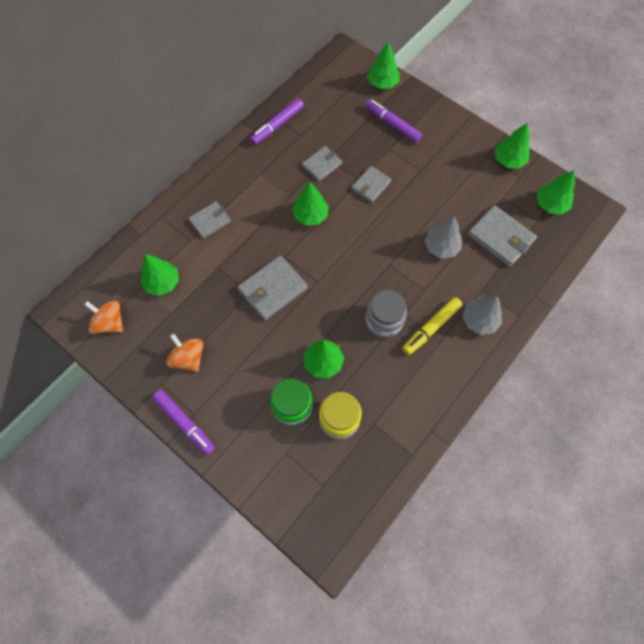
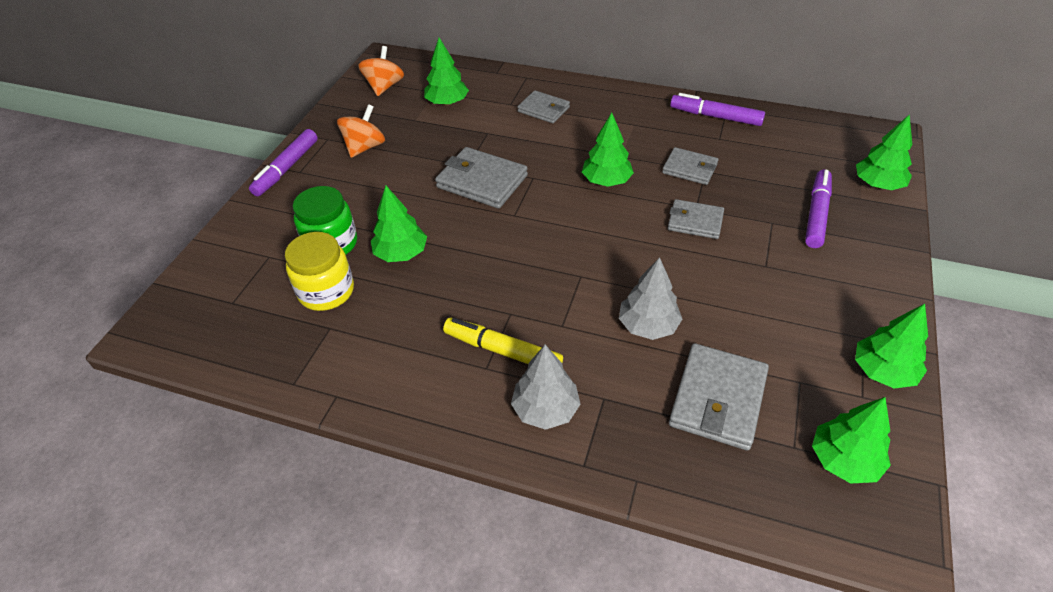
camera: 70 degrees right, 20 degrees down
(384, 321) = (488, 295): grey jar -> none

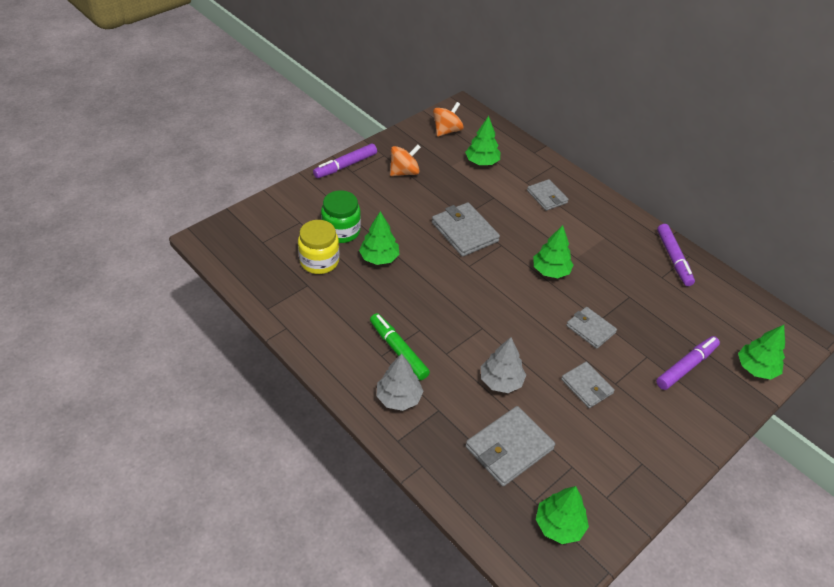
camera: 25 degrees right, 0 degrees up
(502, 351) = (398, 350): yellow marker -> green marker
(689, 169) = (619, 289): grey wallet -> grey wallet (587, 386)
(715, 116) = (673, 259): purple marker -> purple marker turned 150 degrees counterclockwise
(883, 371) = (635, 490): green tree -> none

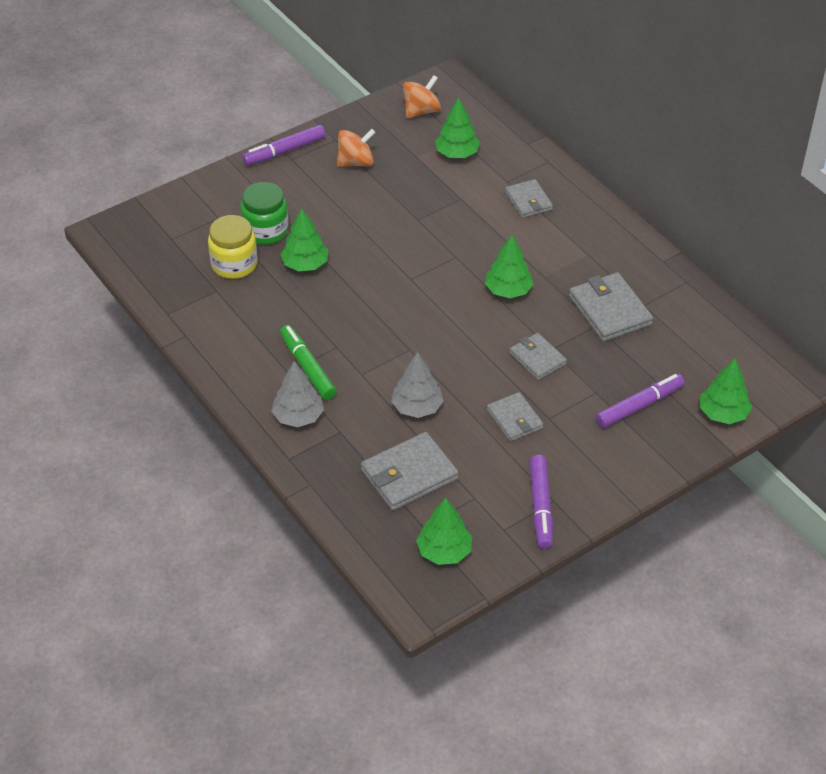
camera: 10 degrees right, 0 degrees up
(464, 232) = (414, 239): grey wallet -> grey wallet (610, 310)
(673, 259) = (666, 284): purple marker -> purple marker (540, 507)

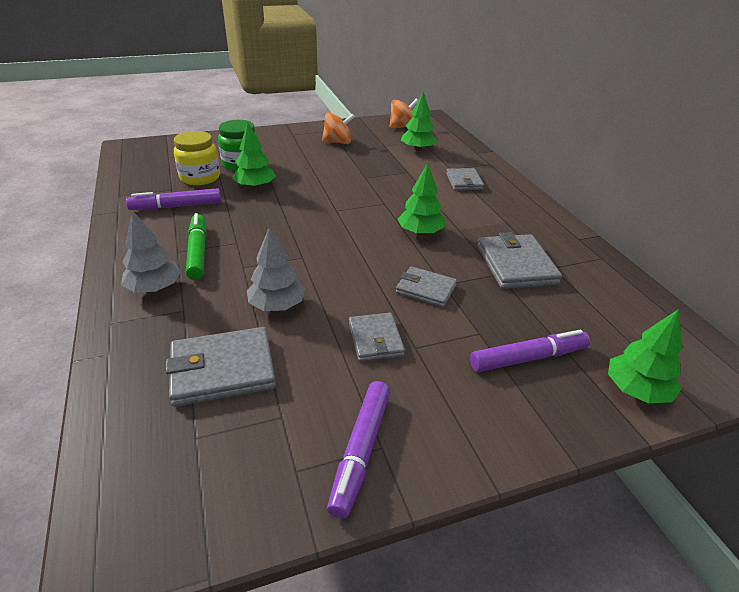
camera: 15 degrees right, 10 degrees down
(284, 151) = (290, 130): purple marker -> purple marker (176, 206)
(444, 551) = (199, 480): green tree -> none
(537, 358) = (426, 289): grey wallet -> grey wallet turned 45 degrees counterclockwise

